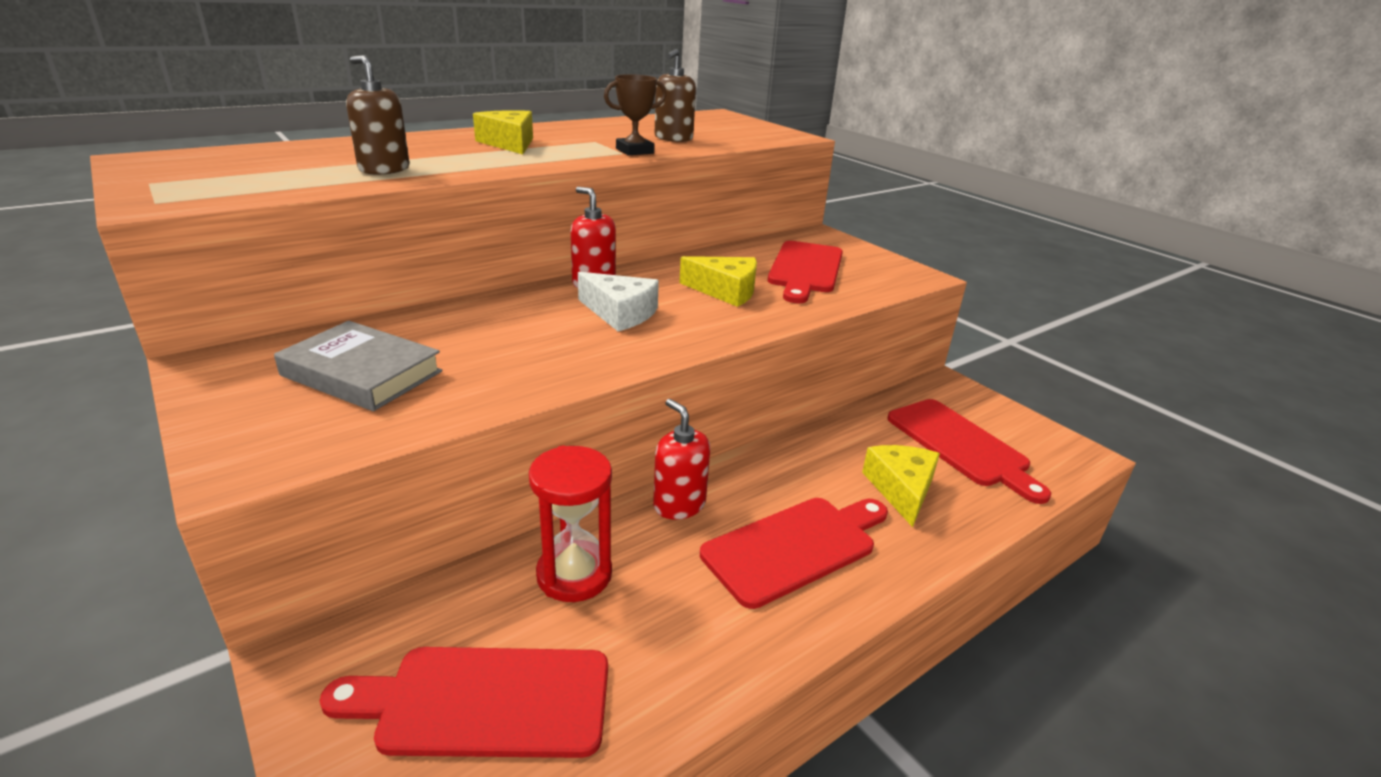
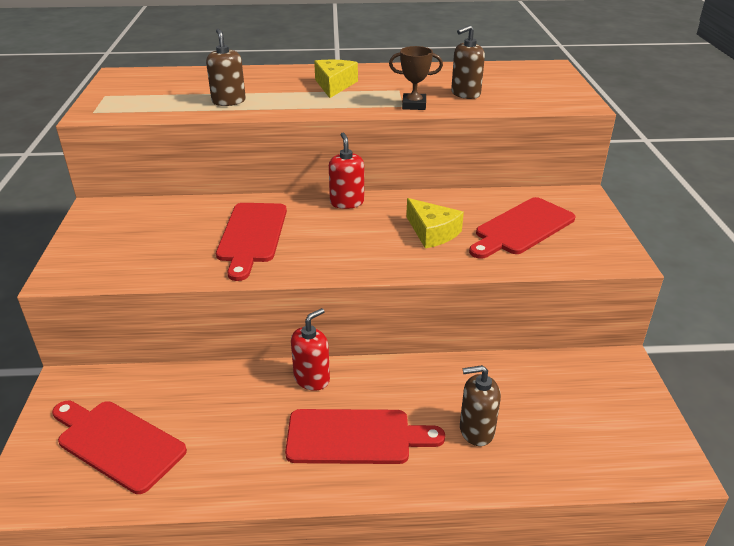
camera: 35 degrees right, 5 degrees up
(362, 373) = (156, 235): grey book -> none
(574, 574) = (214, 396): red hourglass -> none
(620, 313) = (337, 232): white cheese -> none
(679, 505) = (312, 378): red soap dispenser -> red soap dispenser turned 45 degrees clockwise
(901, 489) = (476, 430): yellow cheese -> brown soap dispenser
(961, 445) = (568, 417): red cutting board -> red cutting board (251, 236)

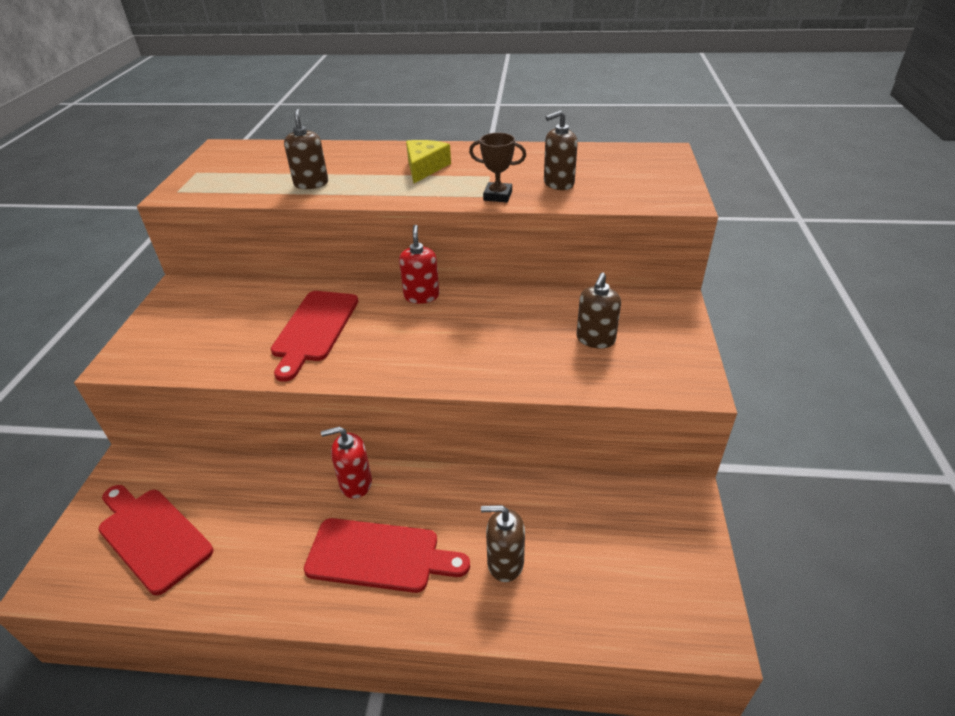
camera: 10 degrees right, 5 degrees up
(312, 378) = (355, 483): red soap dispenser -> red soap dispenser turned 150 degrees counterclockwise
(432, 232) = (498, 338): yellow cheese -> none
(522, 228) = (595, 339): red cutting board -> brown soap dispenser

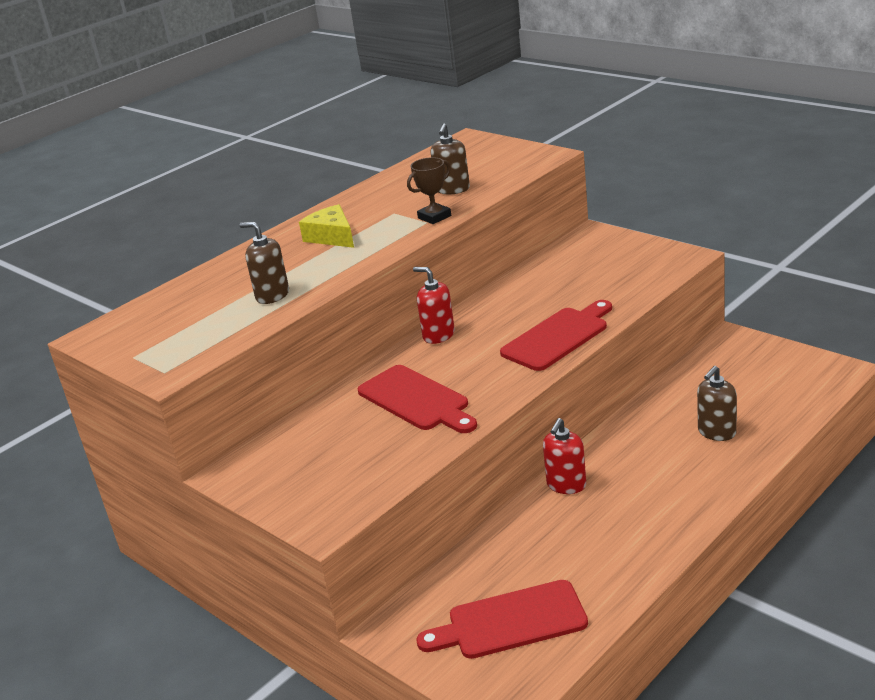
camera: 50 degrees left, 10 degrees down
(379, 556) = (656, 490): red cutting board -> red cutting board (558, 337)
(595, 339) = (594, 276): brown soap dispenser -> none

